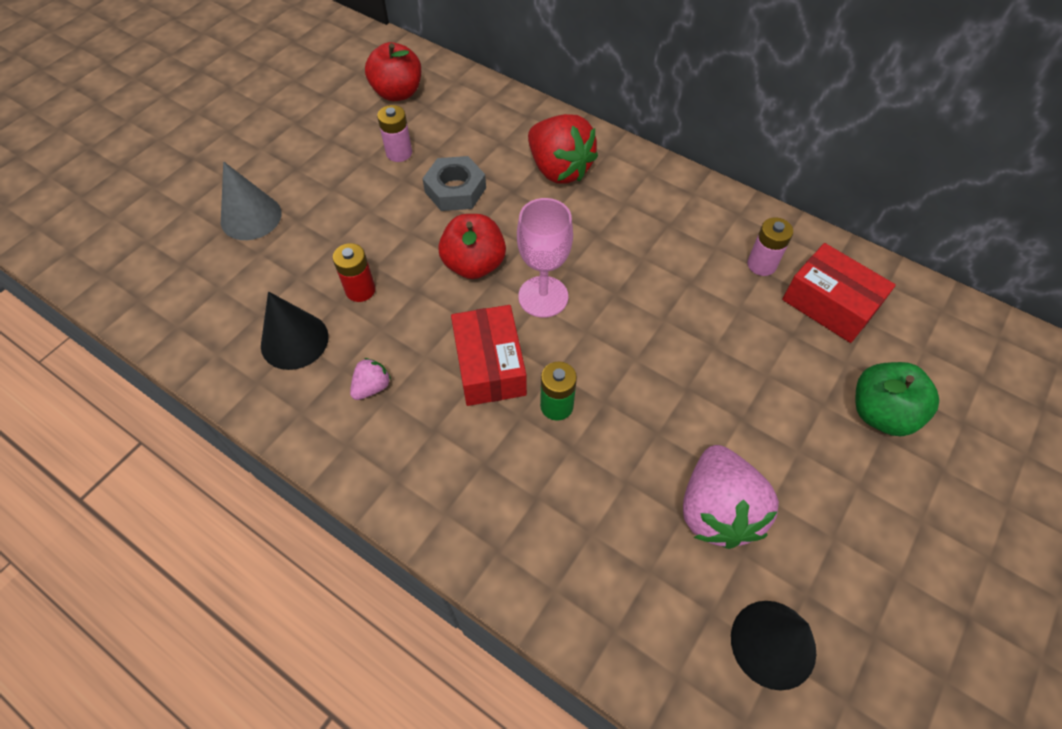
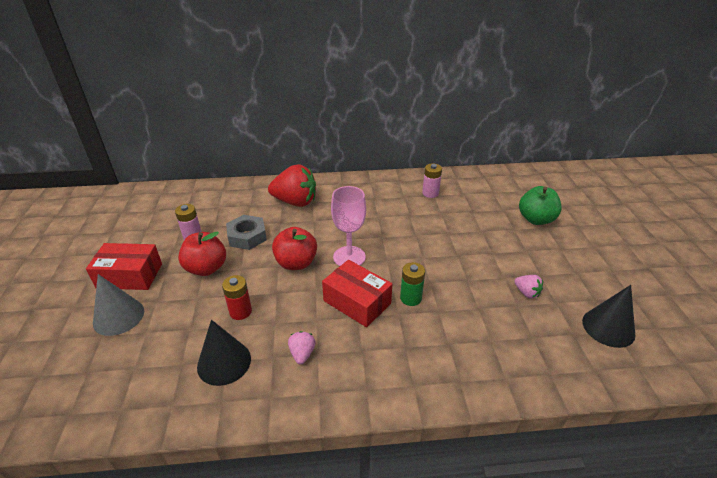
camera: 40 degrees left, 20 degrees down
(397, 93) = (160, 210): red apple -> red apple (206, 268)
(717, 510) = (526, 293): pink strawberry -> pink strawberry, size x0.46
(830, 304) = (472, 193): red box -> red box (130, 275)

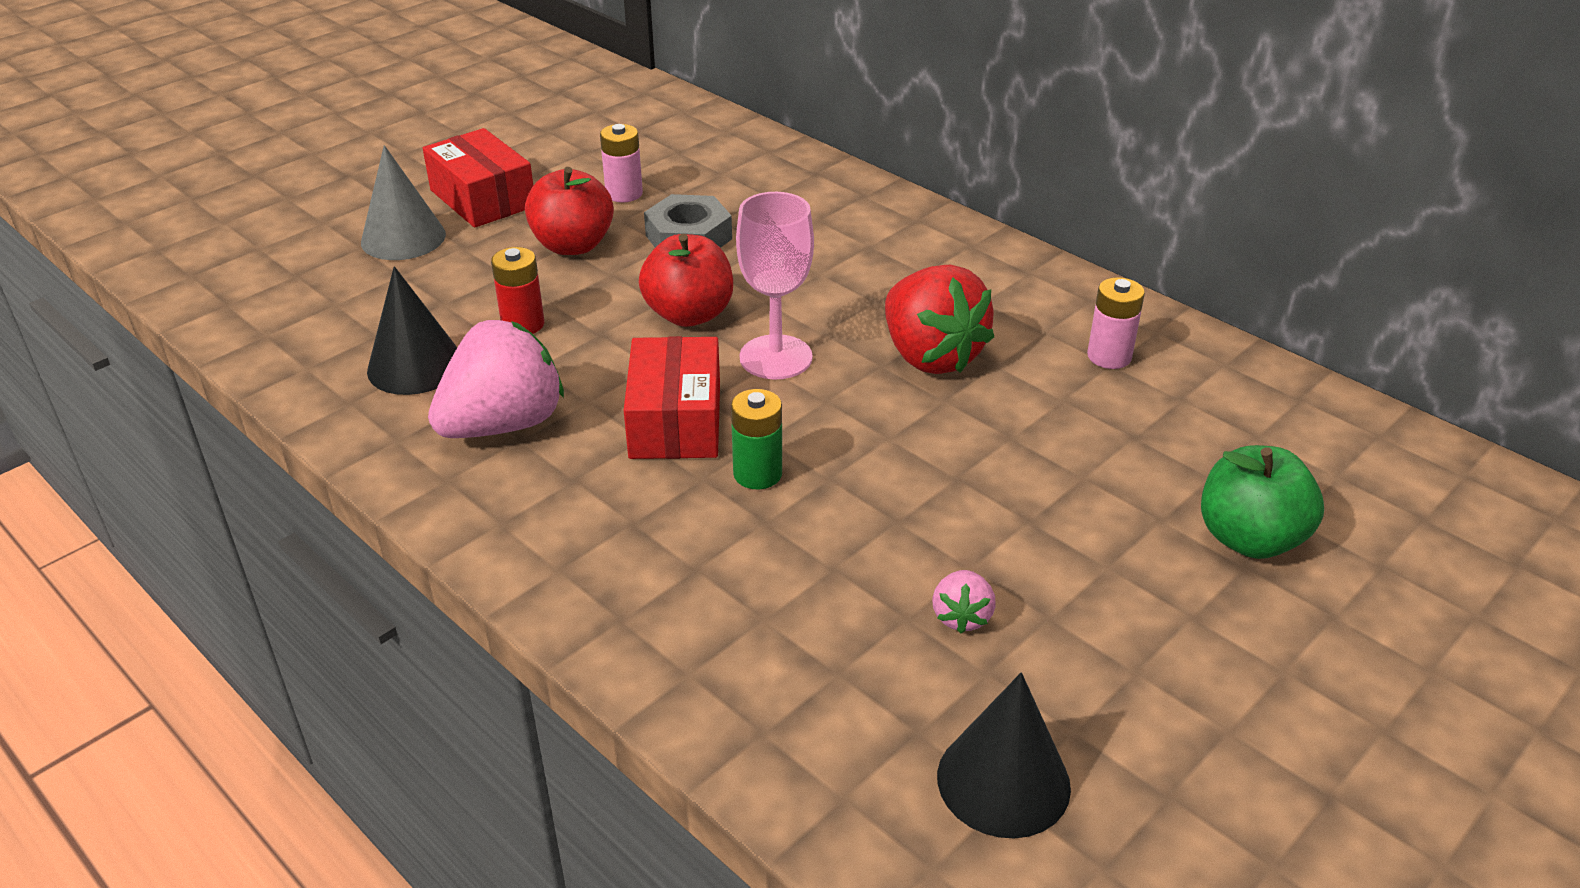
camera: 50 degrees right, 0 degrees up
(295, 202) = (841, 230): red strawberry -> red strawberry (930, 356)
(302, 354) = (503, 424): pink strawberry -> pink strawberry, size x2.17

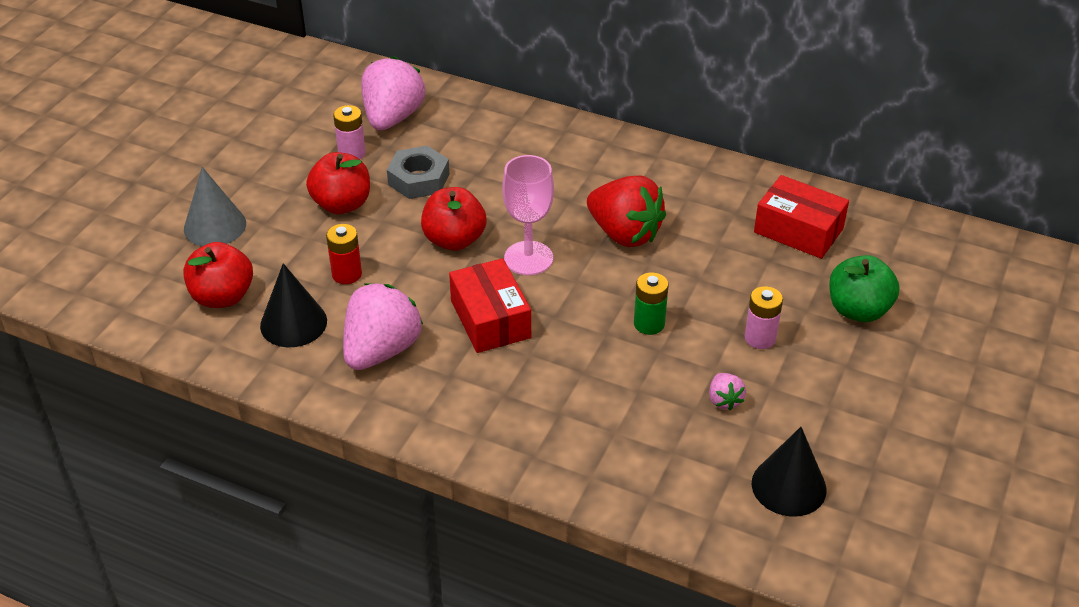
camera: 20 degrees left, 5 degrees up
(353, 316) = (222, 297): none -> red apple
(483, 198) = (251, 180): red box -> red box (798, 230)
(700, 166) = (392, 118): none -> pink strawberry
(757, 474) = (561, 342): green battery -> green battery (649, 324)
(1109, 356) = (732, 208): pink battery -> pink battery (760, 338)

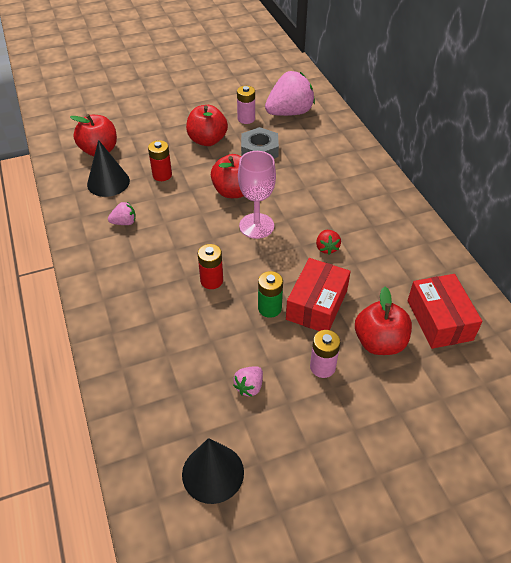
camera: 45 degrees right, 5 degrees up
(215, 226) = (141, 116): grey cone -> none
(381, 350) = (124, 222): pink strawberry -> pink strawberry, size x0.46
(490, 319) = (193, 244): red box -> red box (316, 305)
(560, 339) = (211, 281): none -> red battery
(624, 233) = (327, 248): red strawberry -> red strawberry, size x0.46
(777, 284) = (379, 342): none -> red apple
(858, 310) = (412, 400): green apple -> none

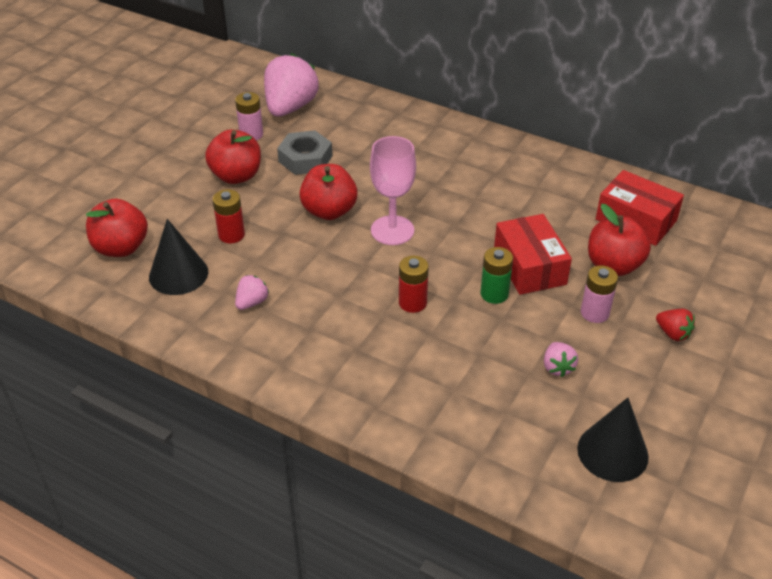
camera: 40 degrees left, 5 degrees down
(327, 248) = (479, 214): red strawberry -> red strawberry (673, 333)

